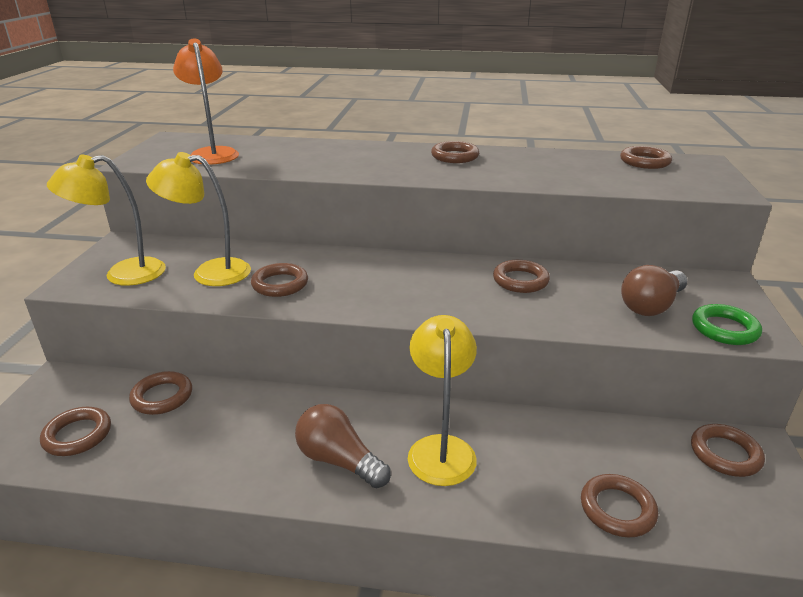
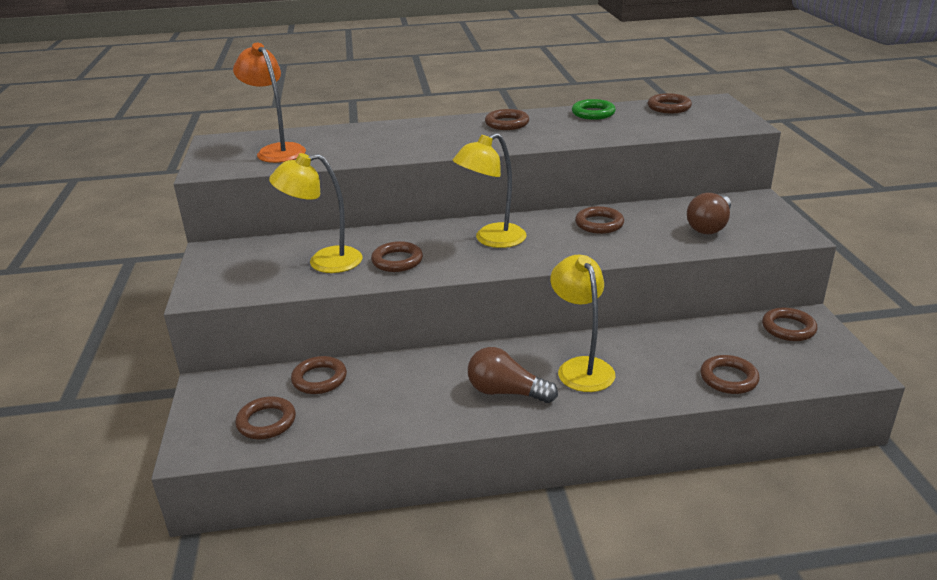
camera: 15 degrees left, 0 degrees up
(123, 274) = (241, 277): yellow lamp -> yellow lamp (491, 240)
(724, 329) = (769, 234): green ring -> green ring (593, 113)

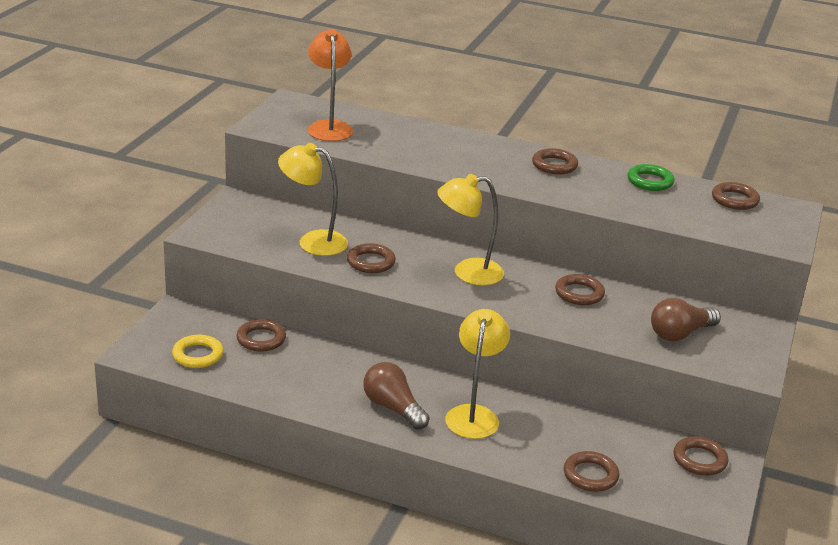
camera: 25 degrees right, 0 degrees up
(266, 422) = (198, 355): brown ring -> yellow ring

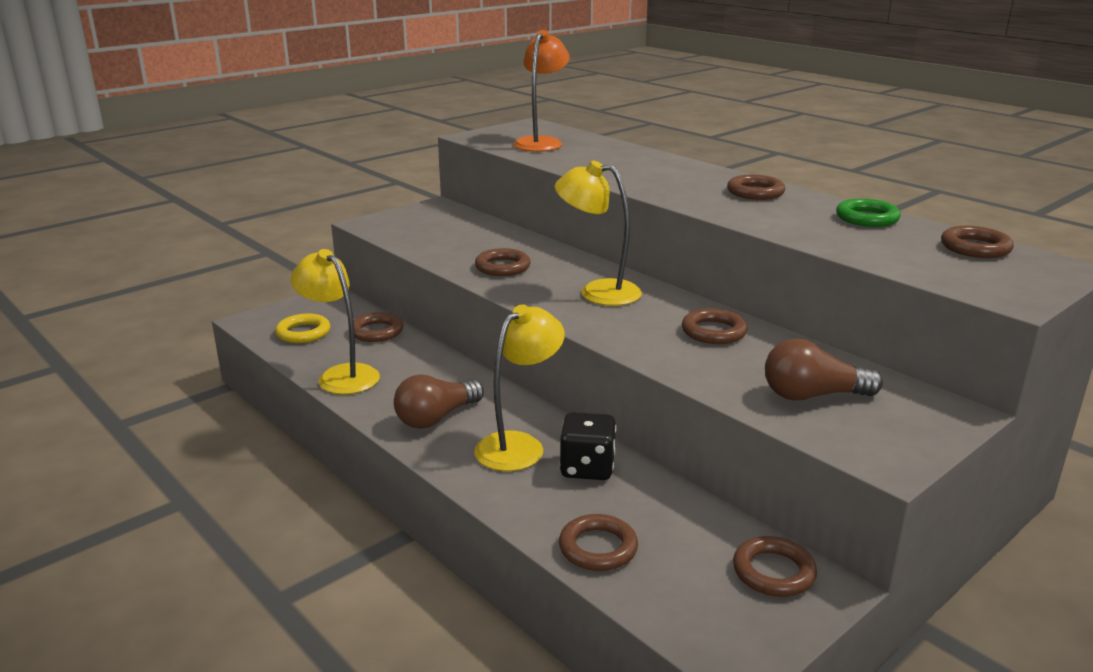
camera: 30 degrees right, 5 degrees down
(313, 241) = (465, 243): yellow lamp -> yellow lamp (341, 375)
(393, 408) = (436, 418): brown light bulb -> brown light bulb turned 120 degrees counterclockwise
(535, 420) = (587, 468): none -> black dice

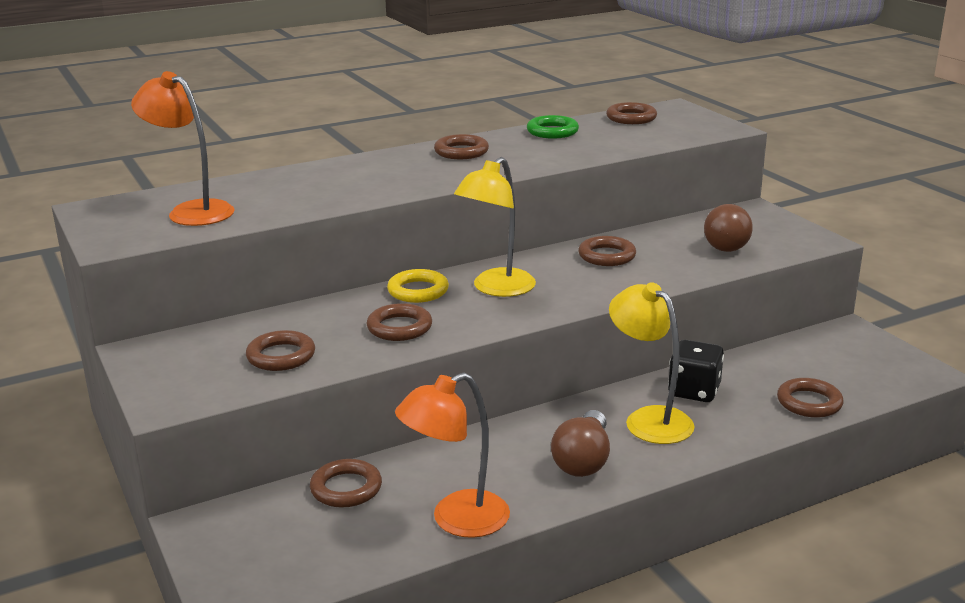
camera: 75 degrees left, 0 degrees up
(303, 333) = (311, 550): yellow ring -> yellow ring (418, 291)
(341, 375) = (456, 520): yellow lamp -> orange lamp
(436, 418) = (583, 460): brown light bulb -> brown light bulb turned 45 degrees clockwise
(773, 572) = (836, 343): brown ring -> brown ring (281, 356)

